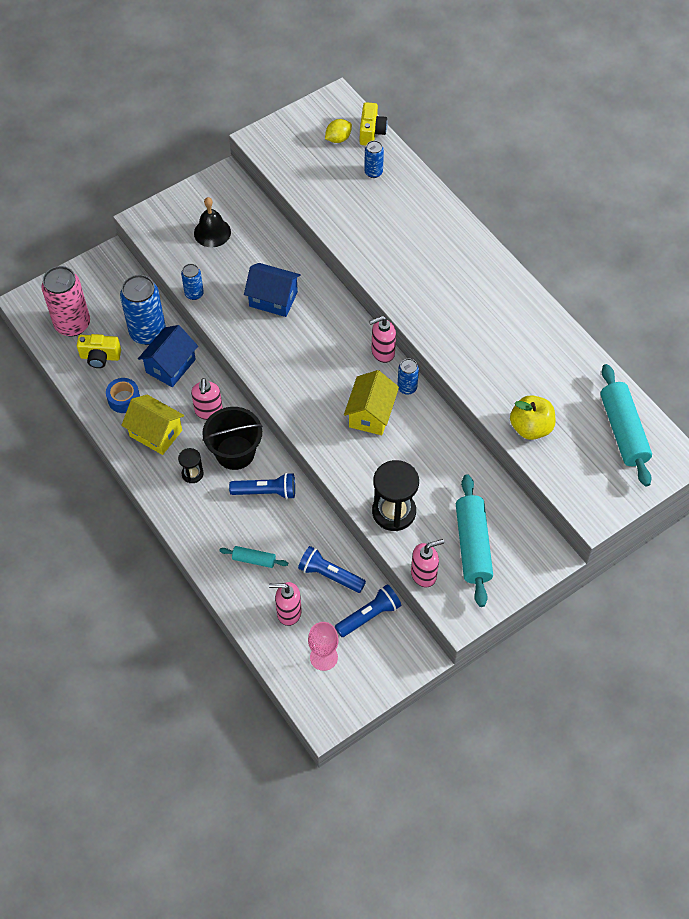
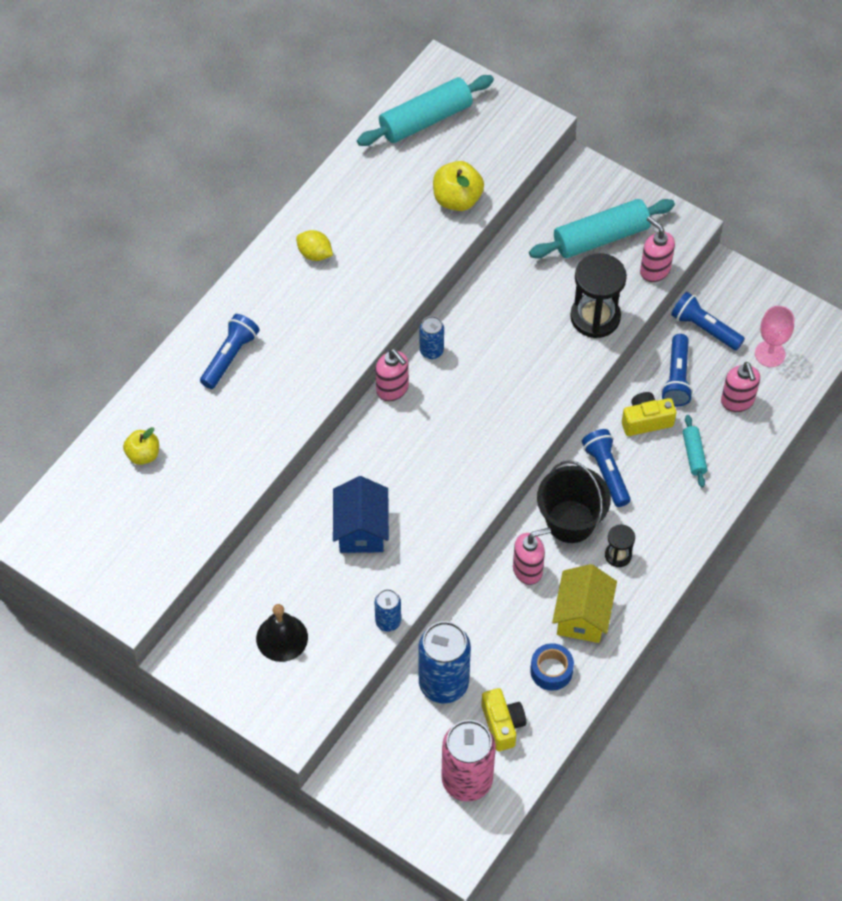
camera: 110 degrees left, 0 degrees up
(170, 366) = (481, 637): blue house -> none
(338, 139) = (98, 513): yellow lemon -> yellow lemon (314, 254)
(371, 132) = (73, 478): yellow camera -> yellow camera (646, 421)
(371, 414) = (482, 375): yellow house -> none
(373, 172) = (143, 455): blue can -> yellow apple
(435, 239) = (230, 357): none -> blue flashlight

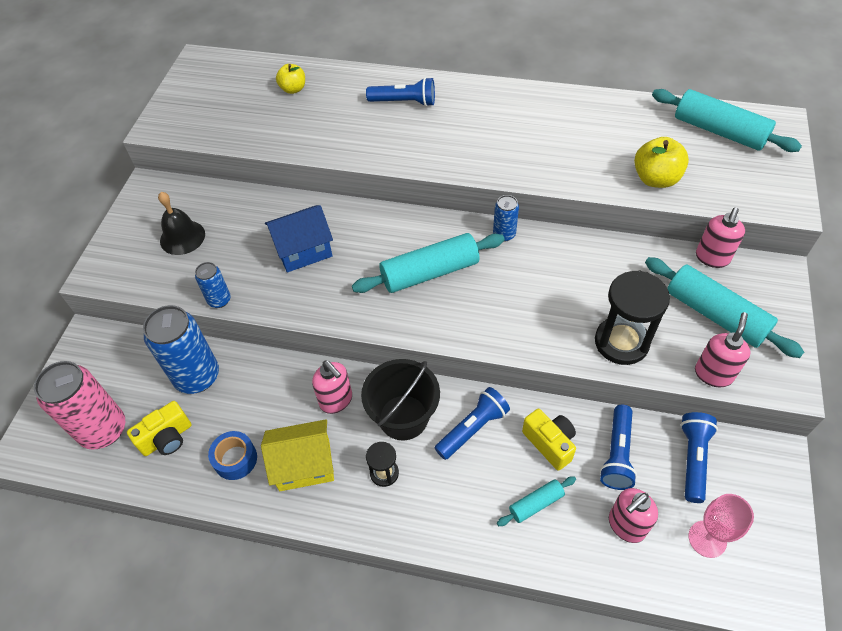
camera: 70 degrees right, 5 degrees down
(314, 254) = (531, 114): yellow lemon -> none
(392, 389) = (450, 223): pink soap dispenser -> pink soap dispenser (712, 258)
(446, 430) = (429, 272): none -> turquoise rolling pin
(677, 377) = (617, 454): blue flashlight -> blue flashlight turned 60 degrees counterclockwise

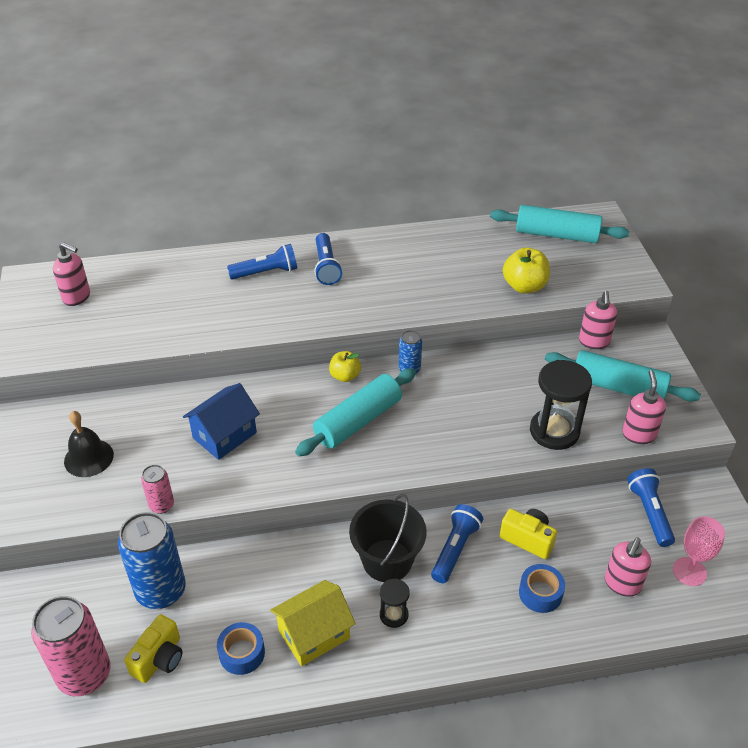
camera: 25 degrees left, 10 degrees down
(219, 300) = (161, 505): blue can -> pink can
(293, 89) = (146, 285): yellow apple -> yellow apple (345, 376)
(336, 400) = (315, 567): pink soap dispenser -> pink soap dispenser (77, 297)
(536, 504) = (540, 593): turquoise rolling pin -> blue tape
(617, 454) = (587, 529): blue flashlight -> blue flashlight (326, 267)

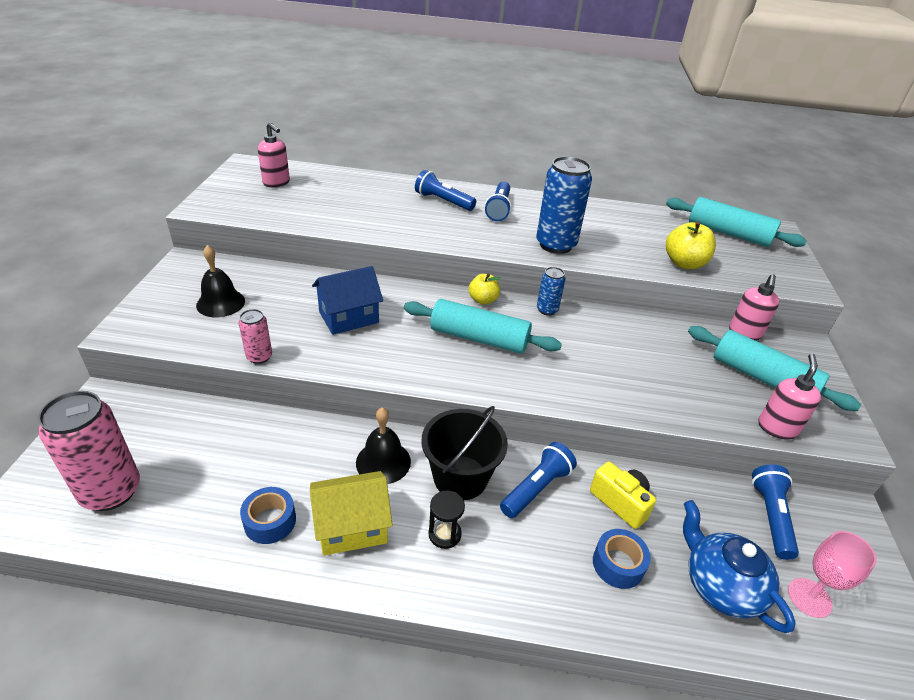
camera: 15 degrees right, 5 degrees down
(159, 659) = (188, 500): yellow camera -> none
(161, 591) = (227, 437): blue can -> blue can (555, 245)
(266, 272) = (443, 201): blue flashlight -> blue flashlight turned 150 degrees counterclockwise
(314, 568) = (383, 462): none -> black bell
(358, 421) = (479, 338): turquoise rolling pin -> turquoise rolling pin turned 45 degrees clockwise
(554, 431) = (680, 400): black hourglass -> none
(622, 584) = (720, 585): pink soap dispenser -> blue teapot

